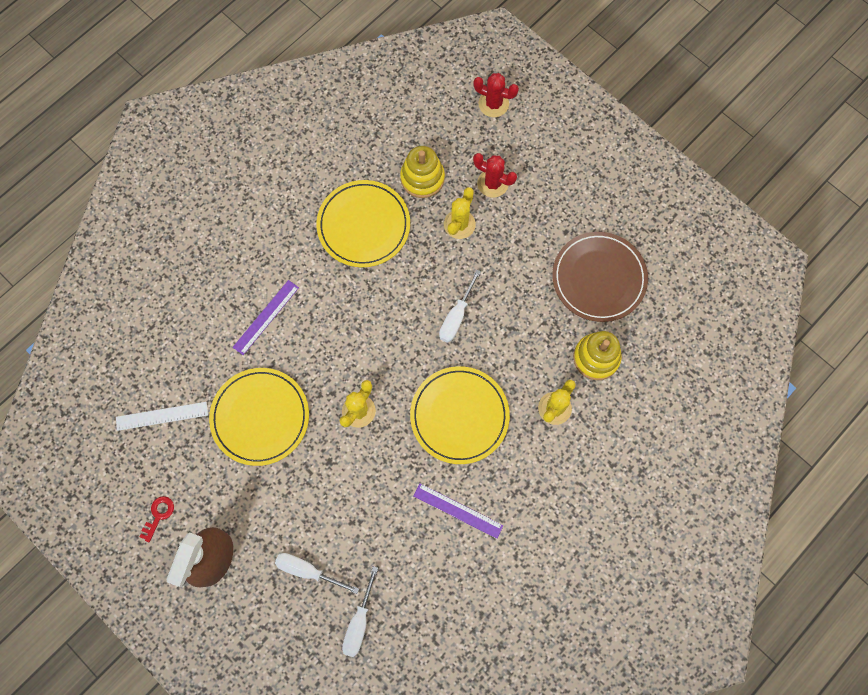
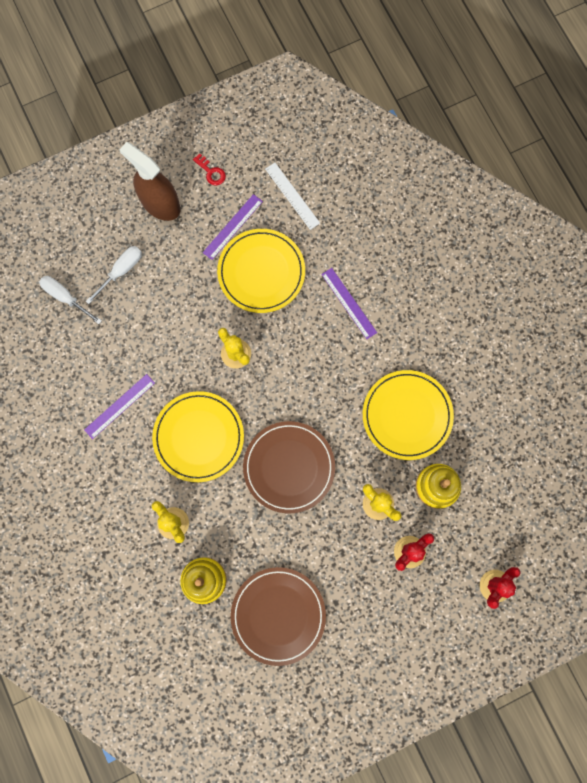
camera: 110 degrees right, 5 degrees up
(162, 416) = (292, 196): white ruler -> white ruler turned 45 degrees counterclockwise
(217, 467) = (232, 227): none -> purple ruler
(456, 317) = (289, 467): white screwdriver -> brown plate

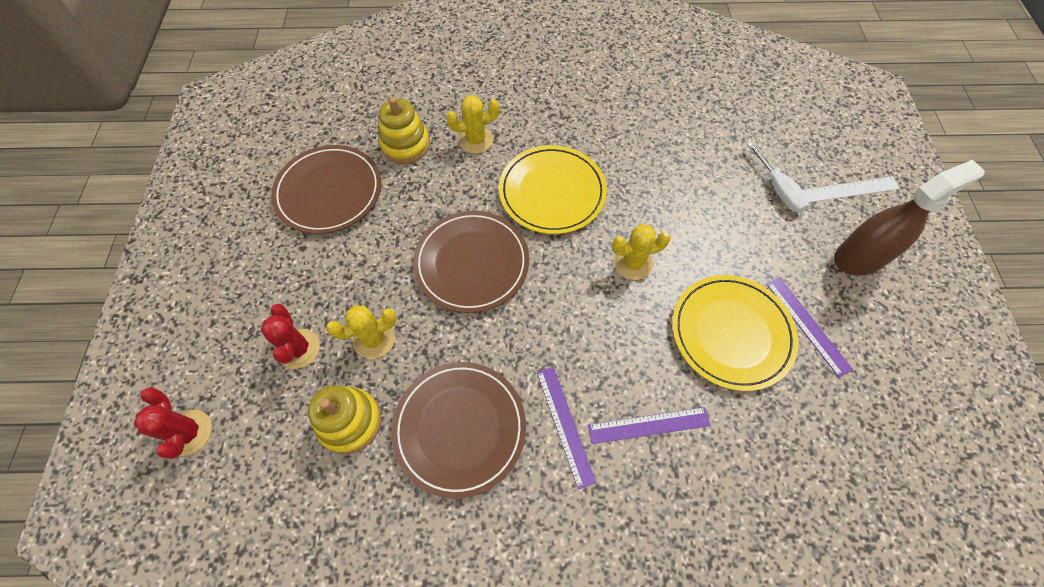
camera: 115 degrees right, 15 degrees down
(65, 297) = (761, 132): white screwdriver -> none
(119, 406) = (619, 138): purple ruler -> purple ruler (565, 425)
(211, 172) = (896, 331): red key -> none
(292, 196) = (839, 420): white ruler -> white ruler (849, 189)
(407, 415) = (460, 428): yellow plate -> brown plate

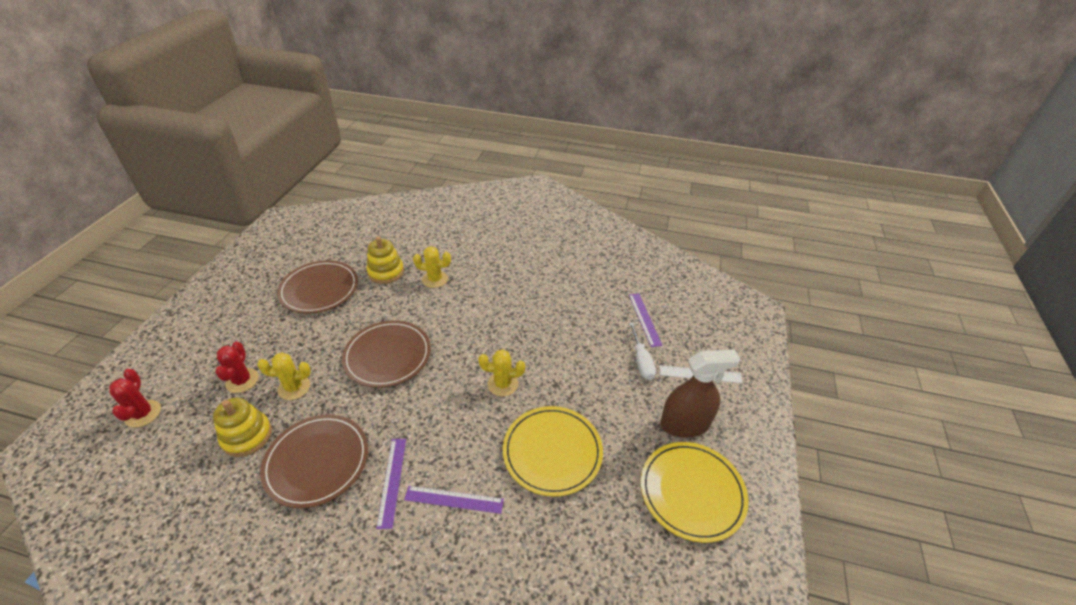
camera: 15 degrees right, 20 degrees down
(552, 192) = (469, 324): yellow plate -> yellow plate (692, 492)
(807, 325) = (616, 462): purple ruler -> purple ruler (644, 319)

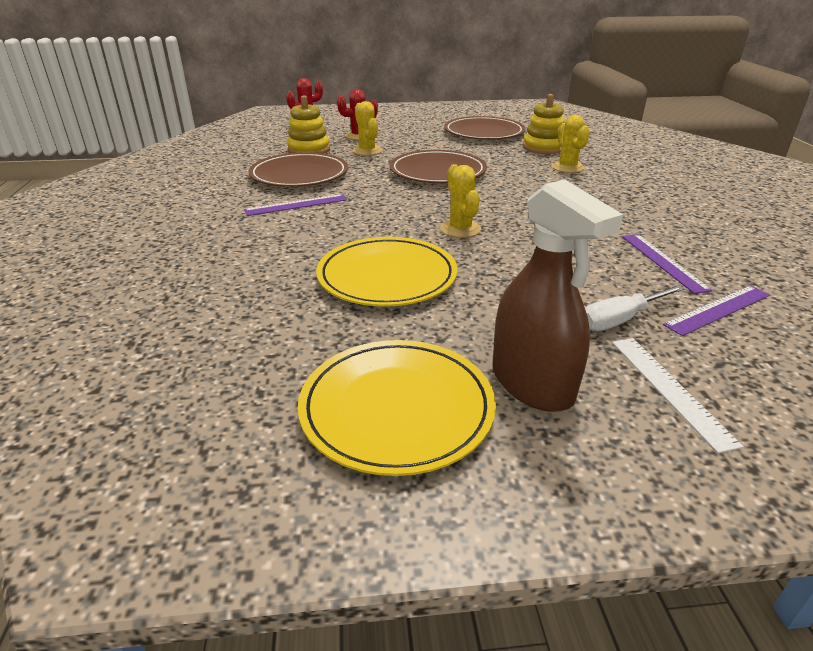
camera: 70 degrees right, 10 degrees down
(454, 499) = (290, 235): purple ruler -> purple ruler (663, 262)

